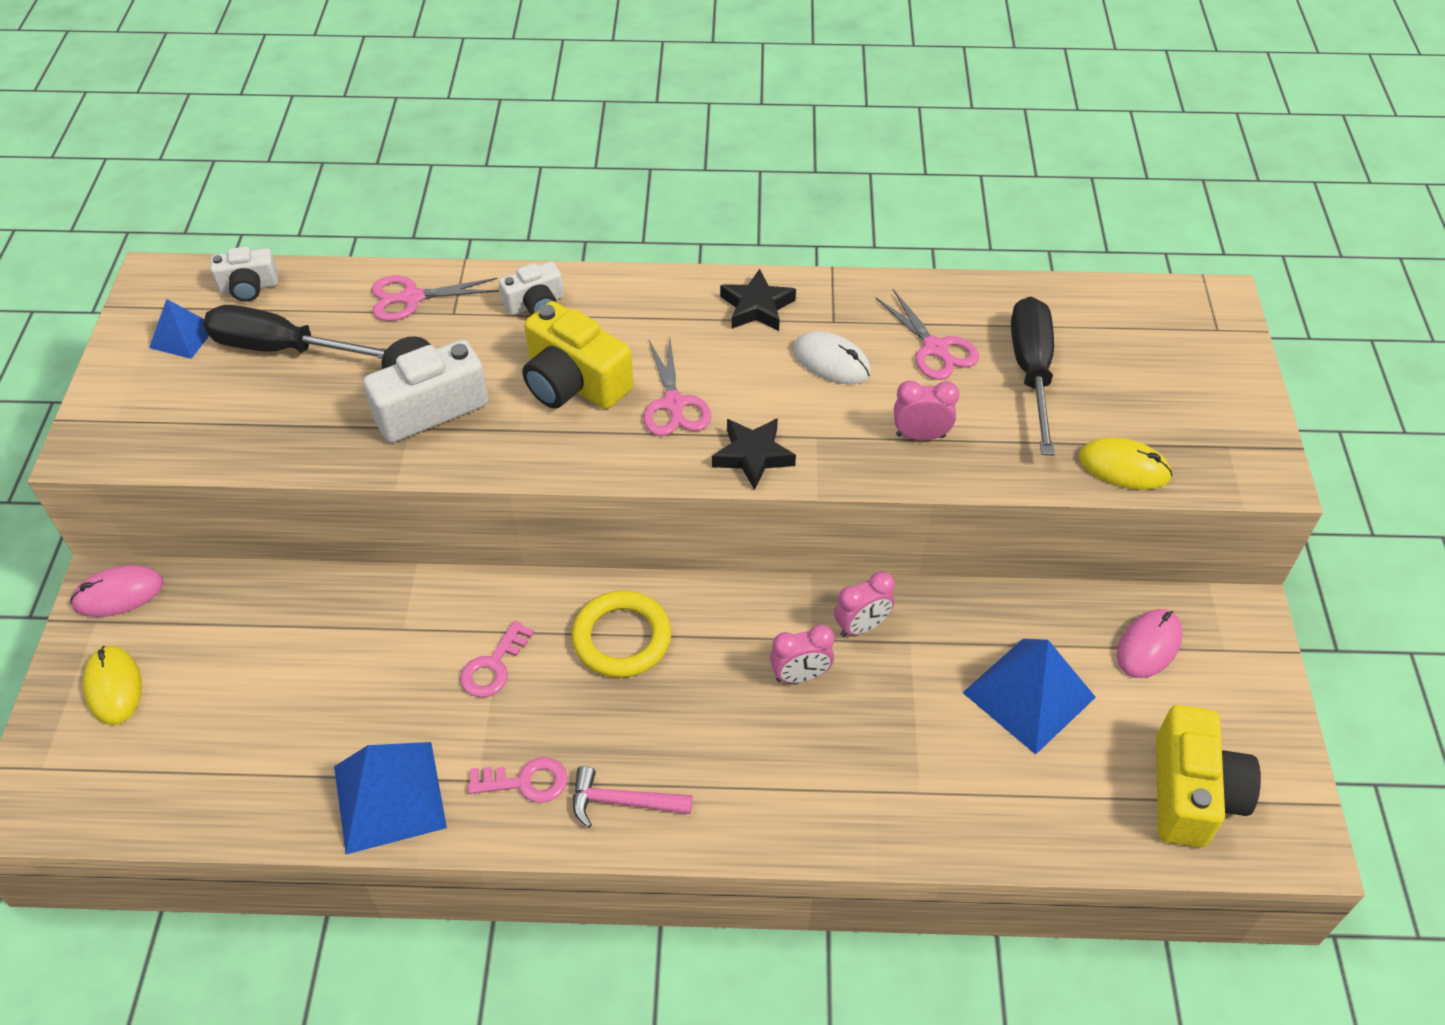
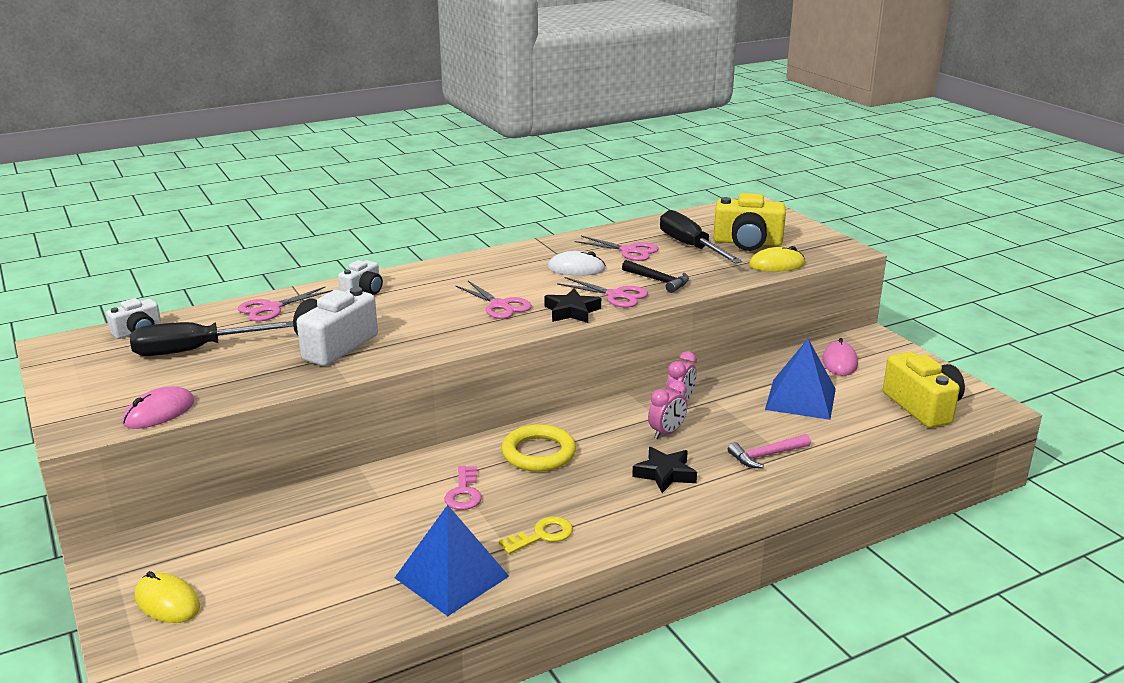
camera: 30 degrees left, 25 degrees down
(118, 594) = (124, 554): pink mouse -> pink mouse (159, 412)
(183, 336) = (106, 364): blue pyramid -> none
(526, 782) = (542, 535): pink key -> yellow key
(574, 382) = (425, 313): yellow camera -> yellow camera (747, 242)
(622, 802) = (616, 521): pink hammer -> pink hammer (766, 456)
(757, 307) = (508, 260): black star -> black star (665, 474)
(837, 445) = (616, 295): none -> pink scissors
(920, 435) = (658, 281): pink clock -> black hammer

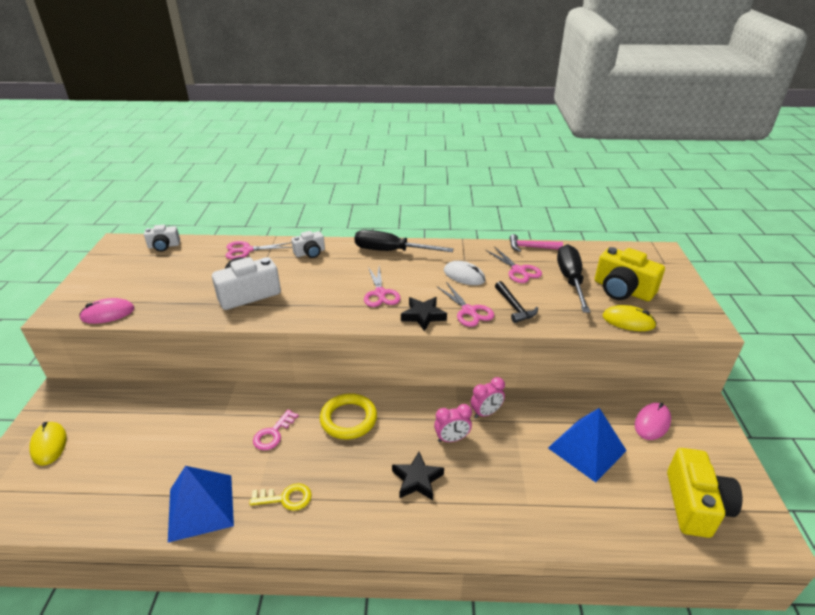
camera: 30 degrees right, 10 degrees up
(195, 350) = (175, 270): black screwdriver -> black screwdriver (391, 251)
(766, 456) = (510, 497): pink hammer -> pink hammer (531, 247)

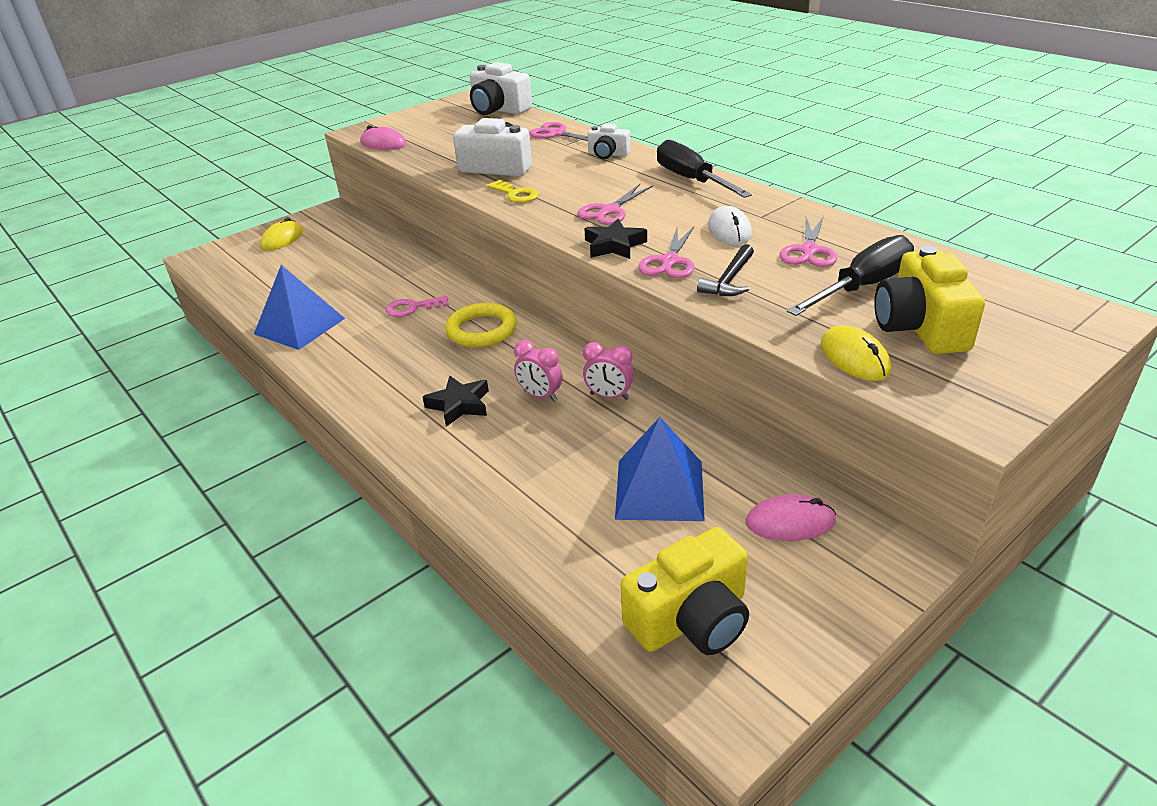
camera: 50 degrees right, 0 degrees up
(164, 246) = (498, 109): white camera -> white camera, size x1.74
(286, 498) = (353, 354): yellow key -> yellow key (515, 194)
(531, 247) = (877, 236): pink hammer -> none

